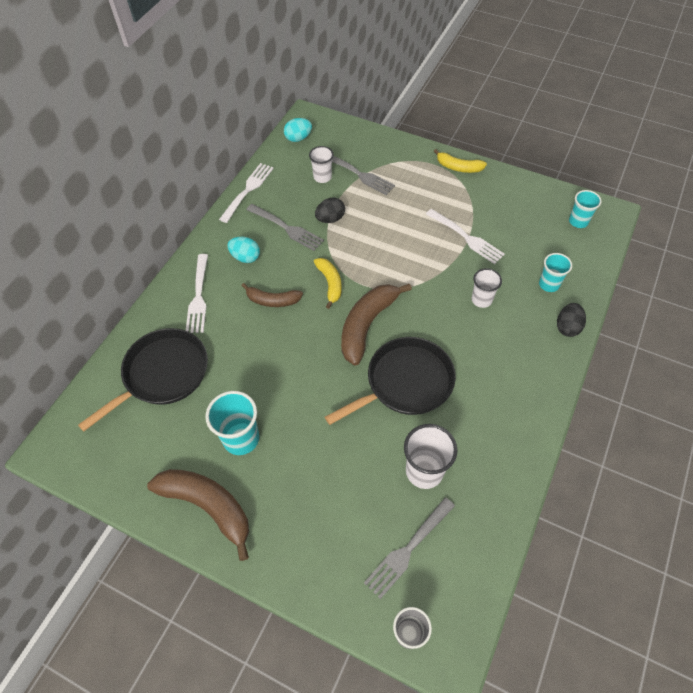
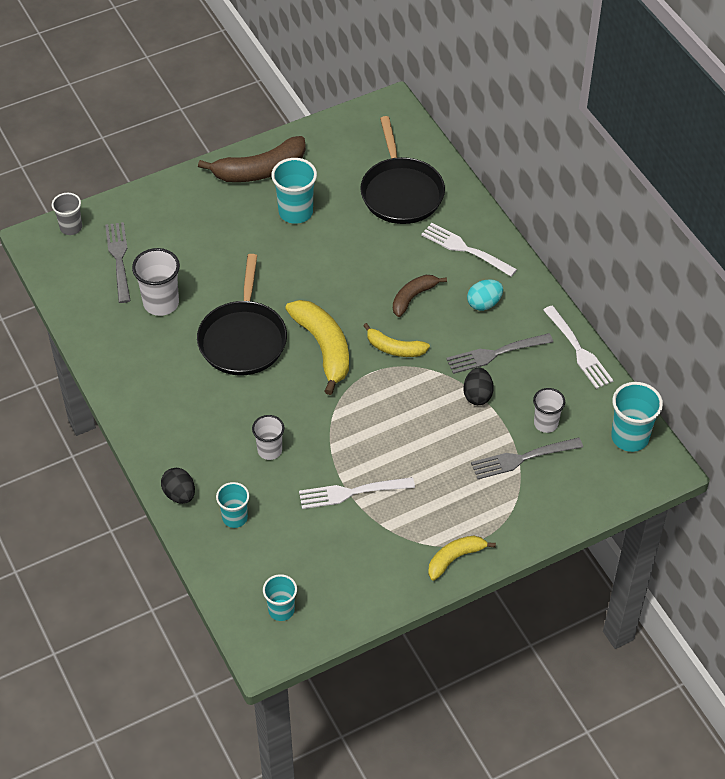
camera: 125 degrees right, 5 degrees down
(298, 138) = (630, 437): turquoise egg -> turquoise cup
(367, 325) = (323, 348): brown banana -> yellow banana

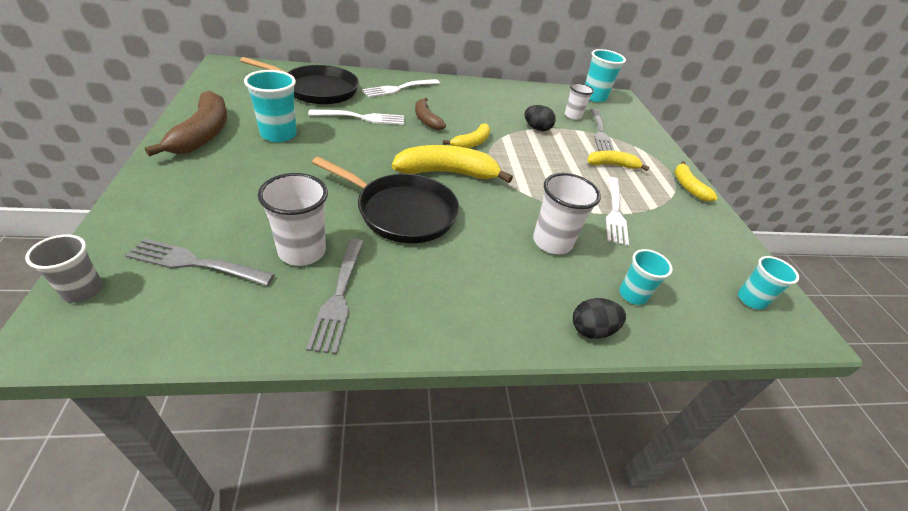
camera: 75 degrees left, 10 degrees down
(269, 450) = (552, 242): white cup -> white cup, size x1.55
(447, 479) = (612, 165): none -> yellow banana
(484, 303) = (455, 99): turquoise egg -> none
(496, 353) = (502, 110): grey fork -> grey fork (339, 295)
(578, 350) = (516, 87): white fork -> white fork (361, 118)

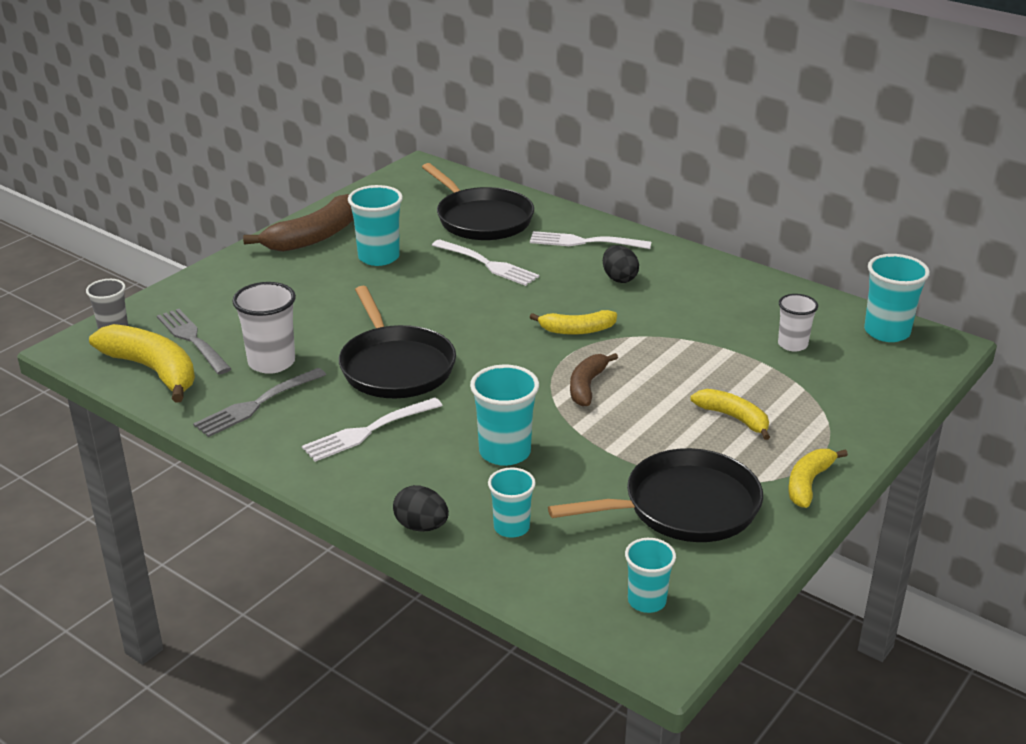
camera: 50 degrees right, 10 degrees down
(426, 119) = (562, 288): brown banana -> brown banana (587, 386)
(447, 173) = (497, 350): yellow banana -> yellow banana (153, 370)
(537, 128) = (700, 342): black egg -> black egg (619, 278)
(552, 242) = (505, 452): white cup -> turquoise cup
(600, 132) = (797, 377): grey fork -> none
(614, 211) = (636, 460): white fork -> white fork (369, 430)
(672, 228) = (684, 506): none -> black pan

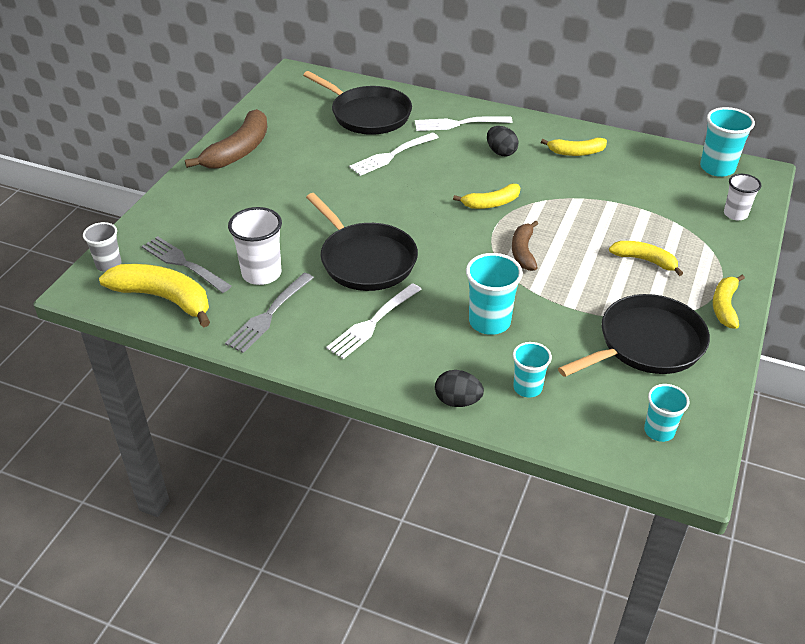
camera: 15 degrees left, 10 degrees up
(378, 257) = (302, 162): turquoise cup -> none
(487, 264) = (392, 155): white fork -> white fork turned 120 degrees clockwise
(713, 291) = (576, 152): none -> yellow banana
(792, 344) = (656, 190): white cup -> white cup (735, 214)

